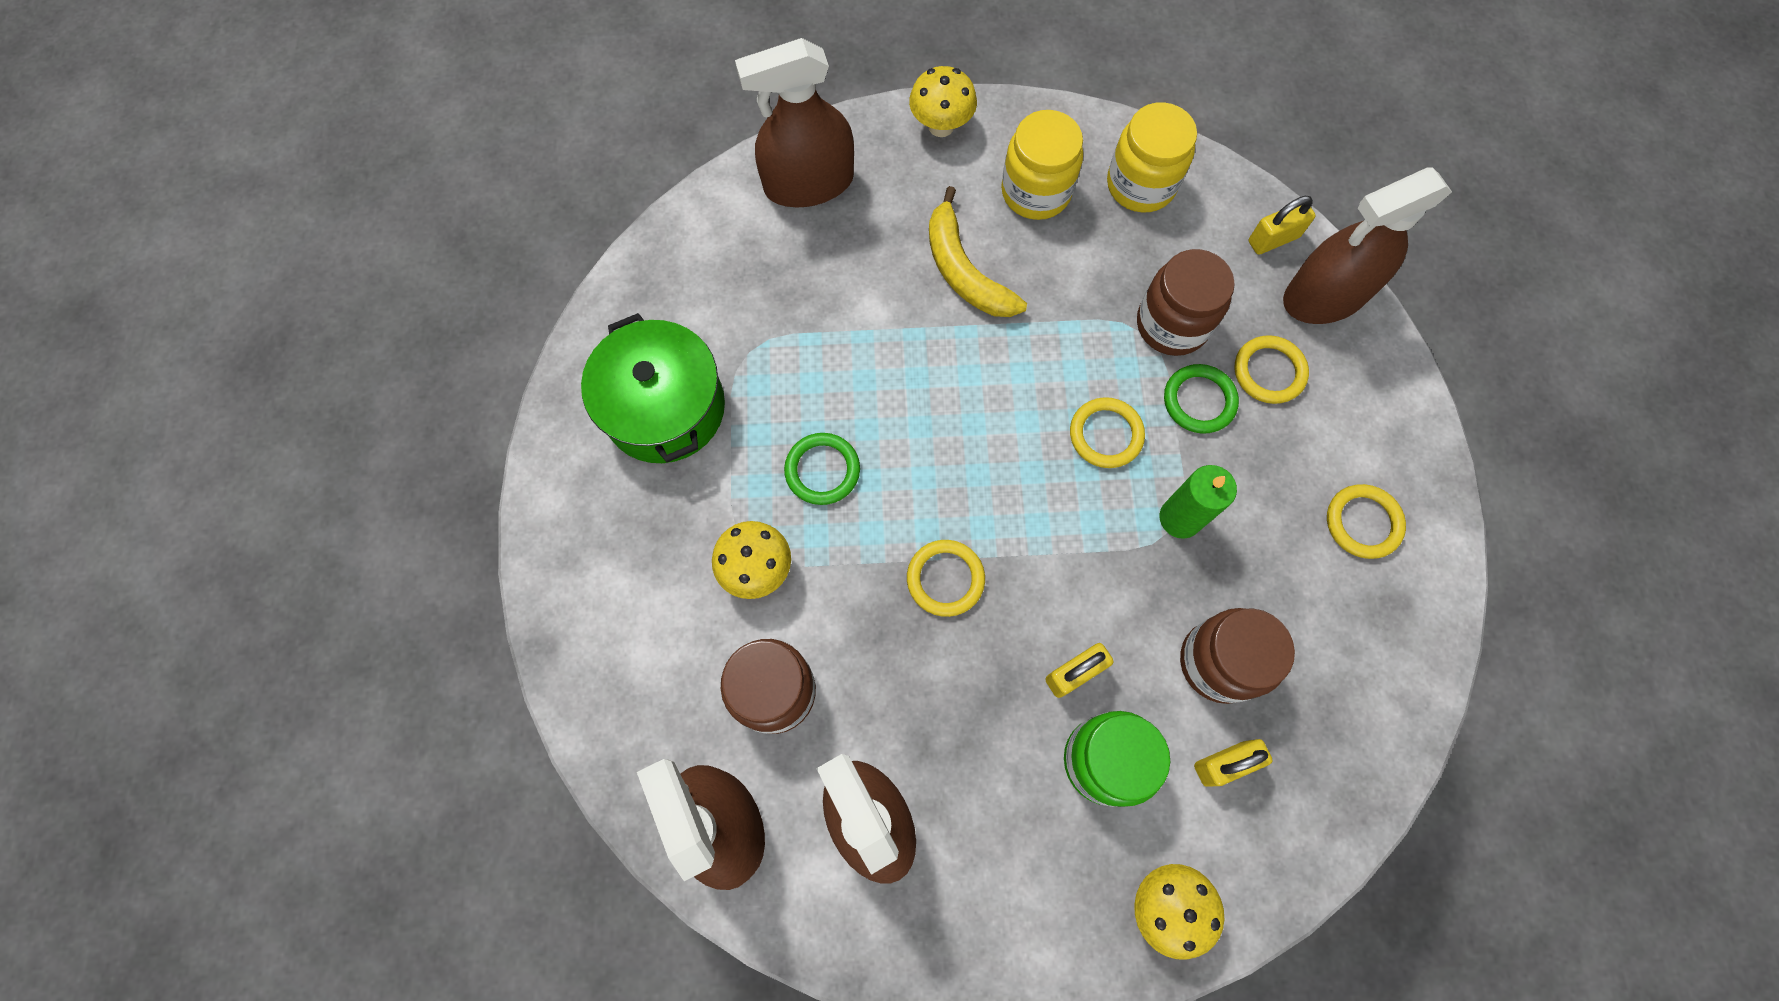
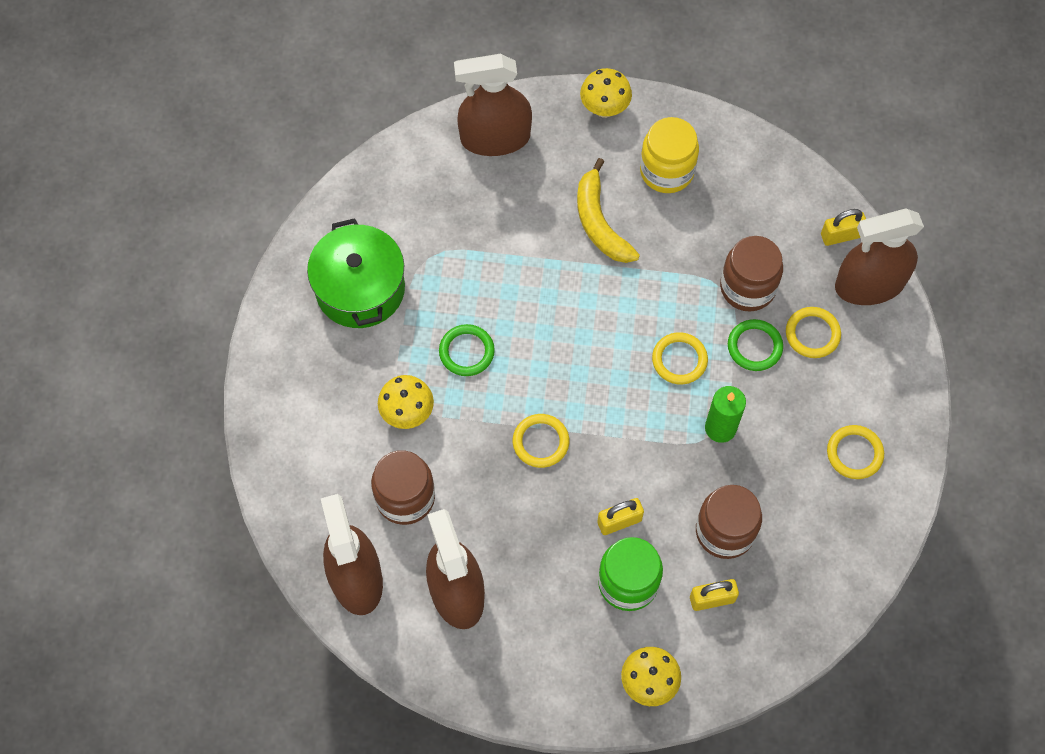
camera: 10 degrees right, 5 degrees down
(1140, 185) = (748, 178): yellow jar -> none

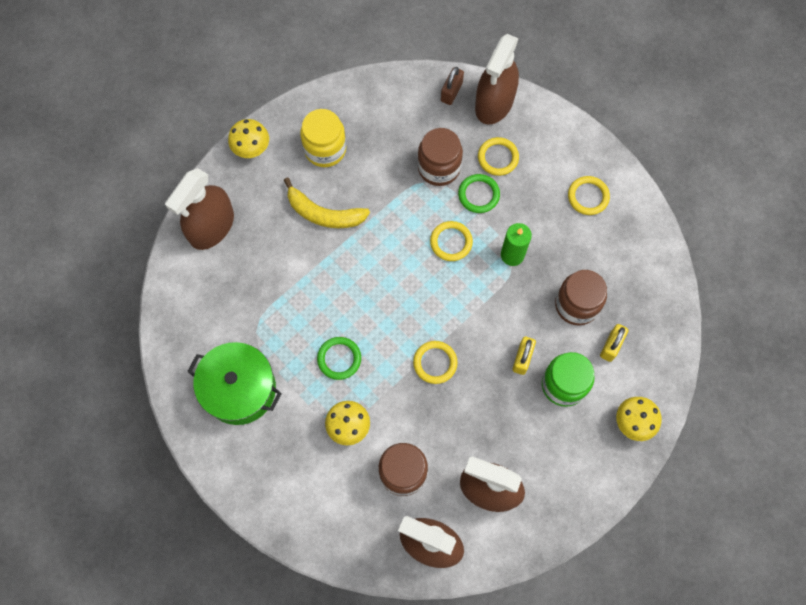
camera: 50 degrees left, 5 degrees up
(841, 235) = (451, 92): yellow padlock -> brown padlock

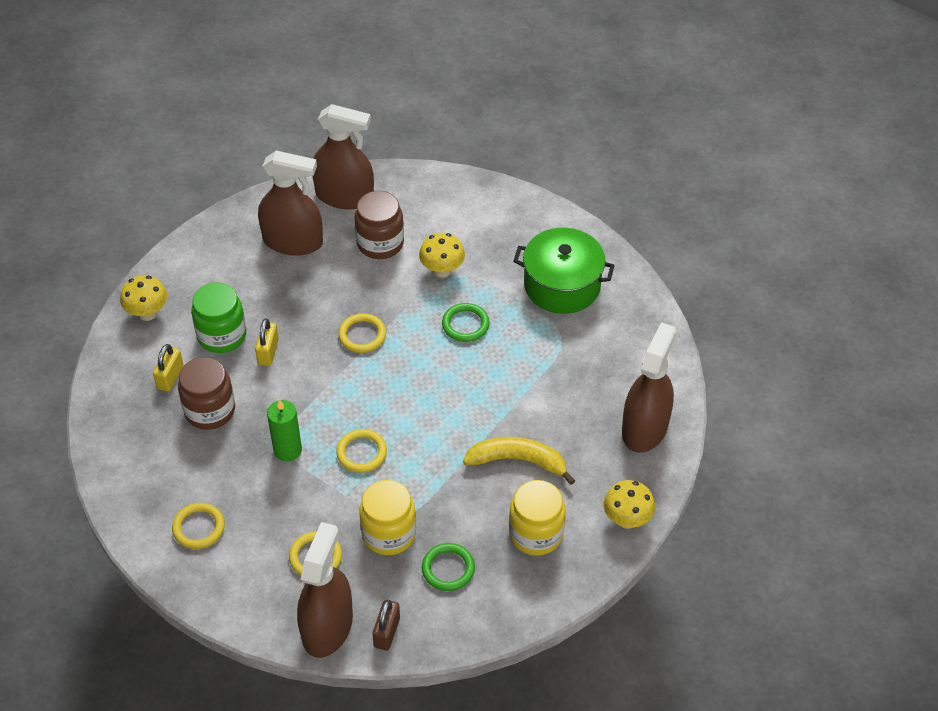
camera: 170 degrees right, 20 degrees down
(439, 167) = (389, 533): brown jar -> yellow jar
(478, 194) = (335, 509): green ring -> green ring (448, 569)

